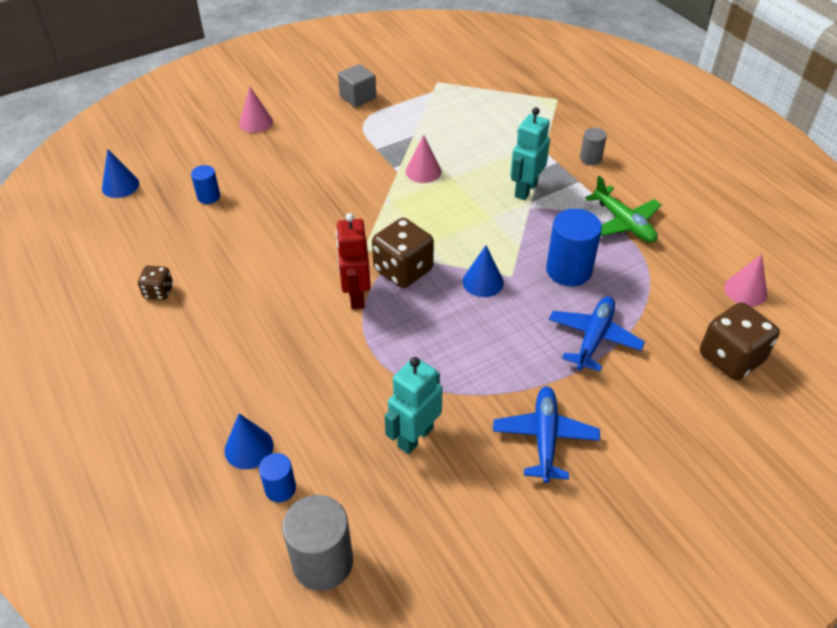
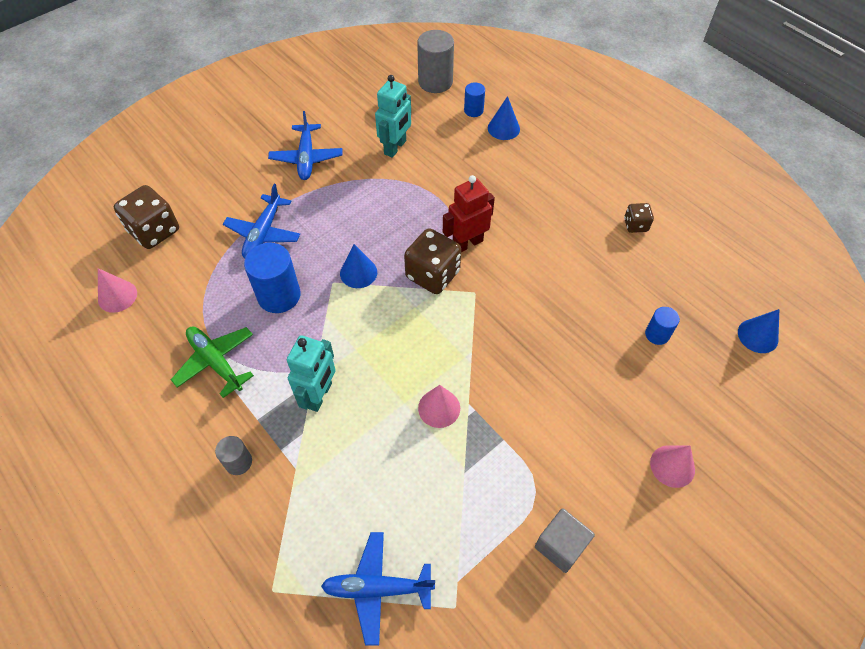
camera: 170 degrees right, 10 degrees up
(356, 296) = (467, 243): red robot -> red robot turned 105 degrees counterclockwise
(486, 93) = (377, 588): none -> blue plane

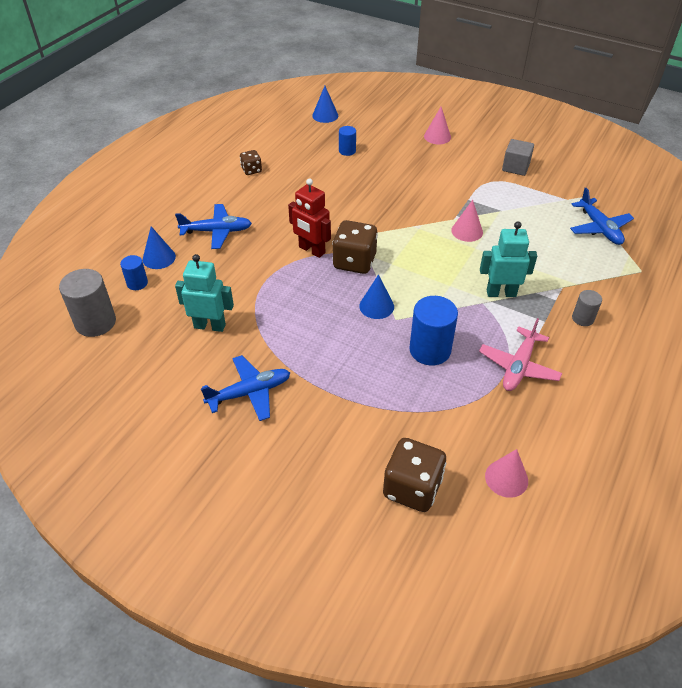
camera: 110 degrees left, 10 degrees down
(216, 362) = (518, 366): green plane -> pink plane
(263, 233) = (367, 389): blue plane -> blue plane (217, 231)

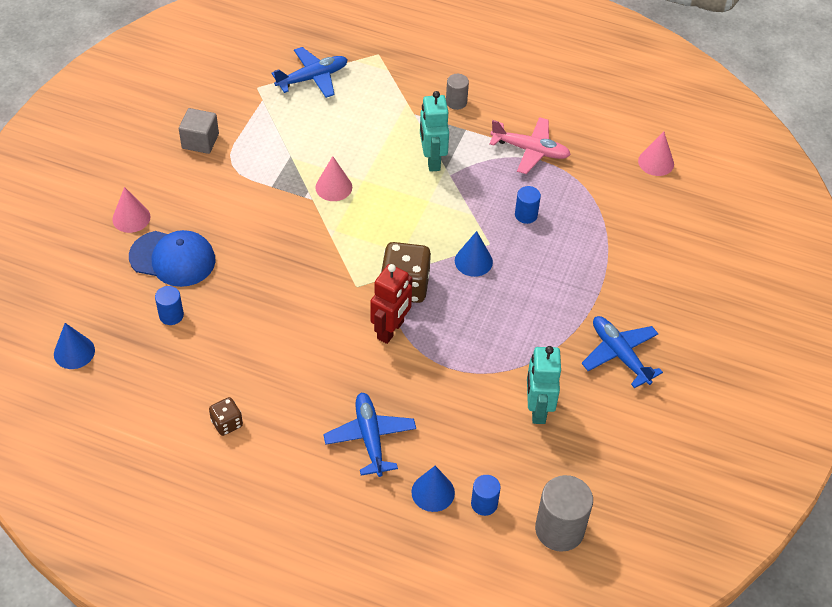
camera: 100 degrees left, 5 degrees up
(398, 152) = (173, 258): none -> blue cap
(412, 488) = (686, 222): brown dice -> none
(430, 350) = (526, 215): blue cylinder -> blue cylinder, size x0.55

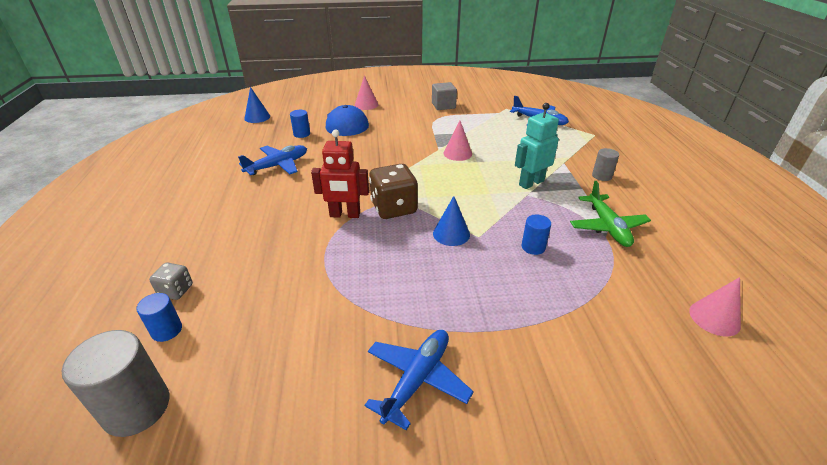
camera: 65 degrees right, 15 degrees down
(227, 423) = (221, 175): brown dice -> none
(370, 438) = (228, 237): blue plane -> blue plane (278, 166)
(433, 492) = (176, 290): blue cone -> grey dice
(530, 150) = (607, 227): pink plane -> green plane
(537, 409) = (303, 332): turquoise robot -> none

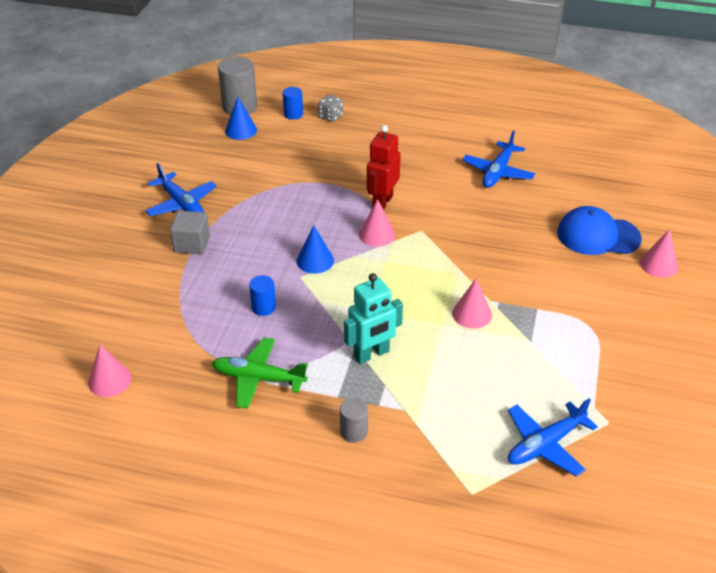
camera: 110 degrees right, 5 degrees up
(257, 117) = (635, 166): blue cone -> blue cone (241, 130)
(278, 166) = (498, 172): blue plane -> blue plane turned 45 degrees clockwise
(302, 134) = (573, 195): blue cylinder -> none
(394, 208) = (377, 234): brown dice -> pink cone
(443, 105) = (637, 347): grey cube -> grey cube (192, 244)
(531, 183) = (372, 354): turquoise robot -> turquoise robot turned 75 degrees clockwise

